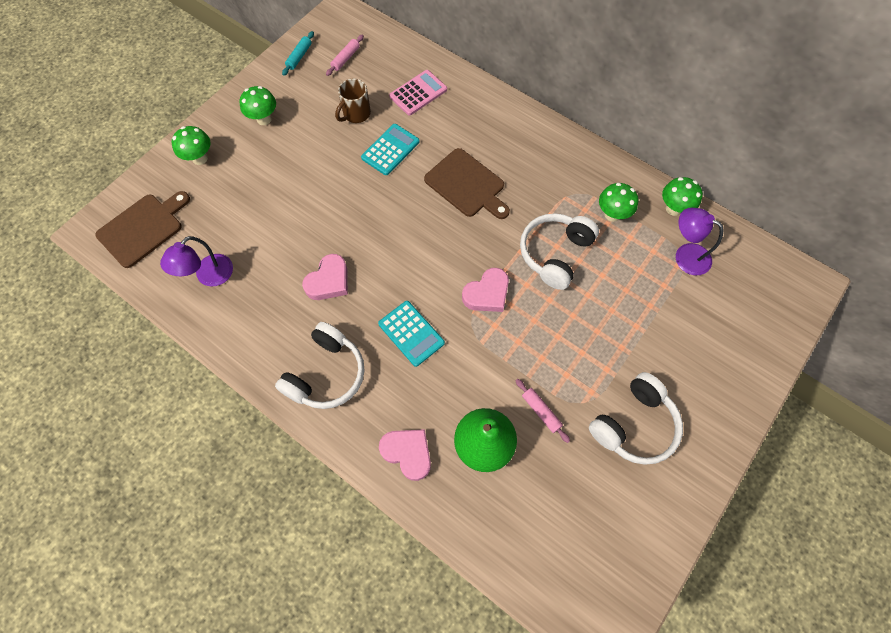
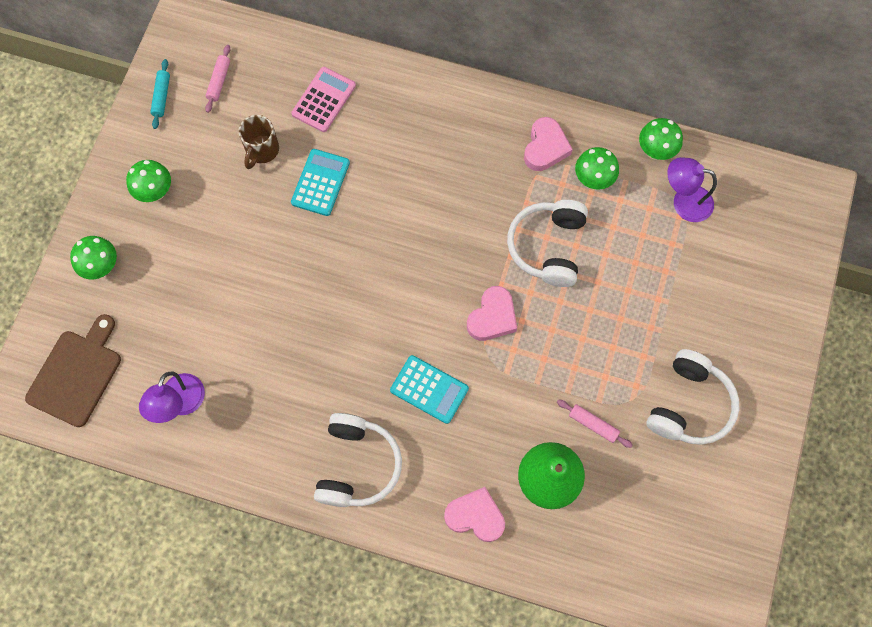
camera: 20 degrees left, 5 degrees up
(329, 281) = (316, 362): pink heart -> pink heart (545, 147)
(467, 185) = (423, 197): brown cutting board -> none

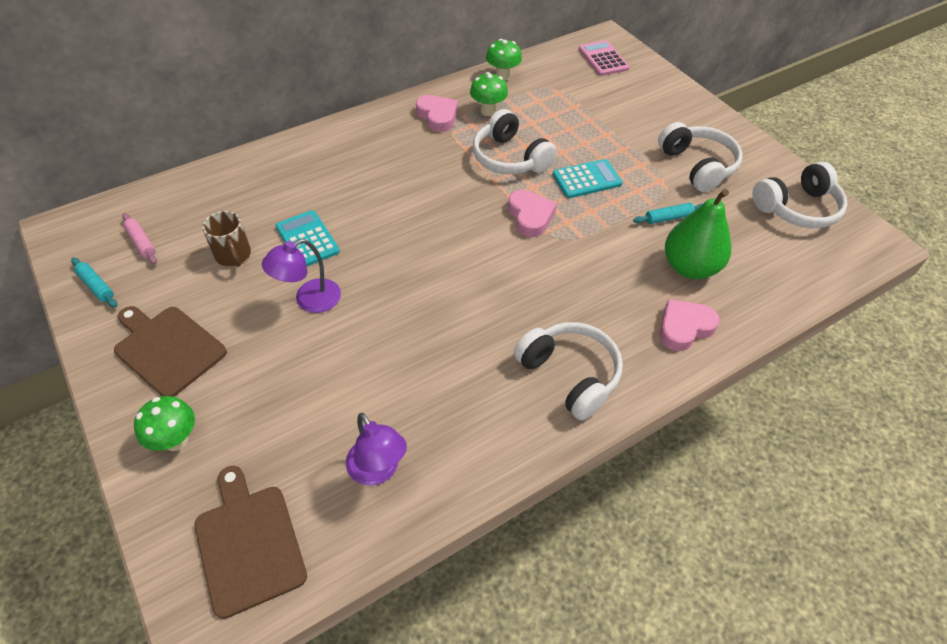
camera: 50 degrees left, 20 degrees down
(155, 192) = (167, 349): green mushroom -> brown cutting board
(323, 100) = (247, 195): pink calculator -> pink calculator (603, 59)
(429, 389) = (550, 287): turquoise calculator -> turquoise calculator (587, 179)
(593, 424) = (668, 218): pink rolling pin -> turquoise rolling pin
(684, 201) = (551, 85): purple lamp -> purple lamp (309, 300)
(710, 524) = (797, 208): none -> white headphones

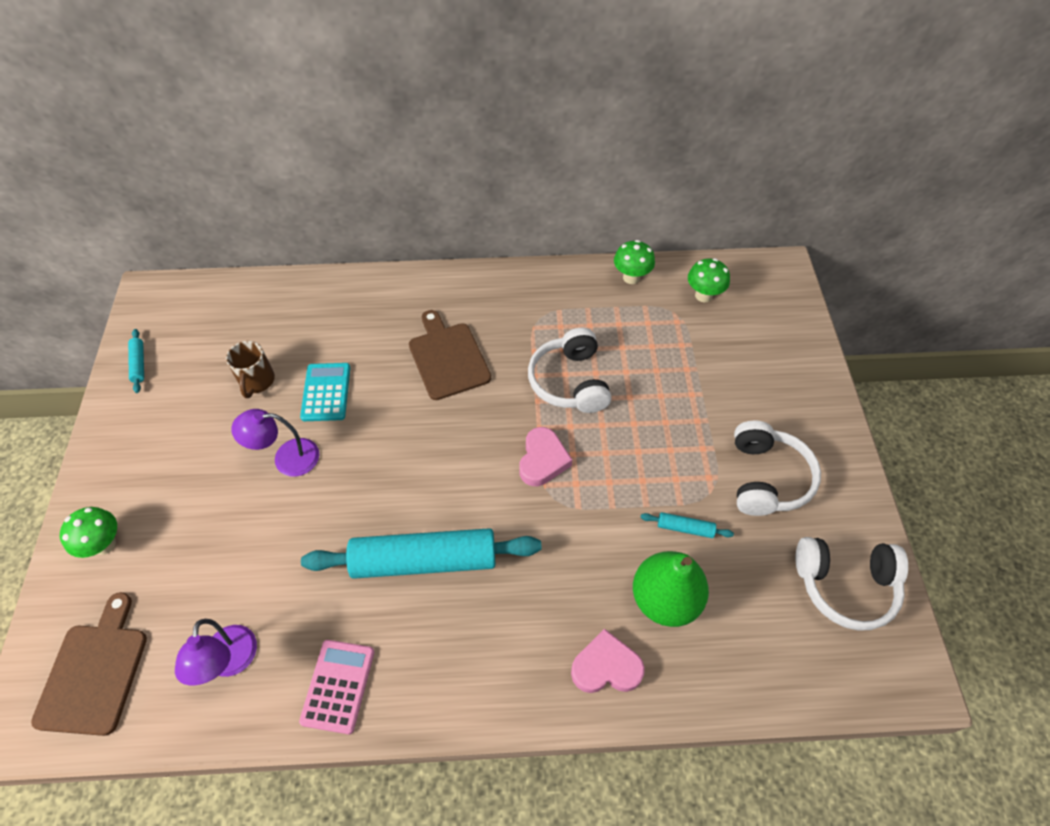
camera: 30 degrees right, 5 degrees up
(141, 242) = (196, 335): pink rolling pin -> none
(167, 349) = (151, 452): brown cutting board -> brown cutting board (447, 358)
(437, 116) = (532, 302): pink heart -> none
(488, 111) = (587, 315): green mushroom -> green mushroom (703, 295)
(490, 321) = (424, 560): none -> turquoise rolling pin
(569, 375) = (456, 658): white headphones -> none
(587, 179) = (631, 441): turquoise calculator -> none
(603, 59) = (757, 296): pink calculator -> pink calculator (338, 686)

